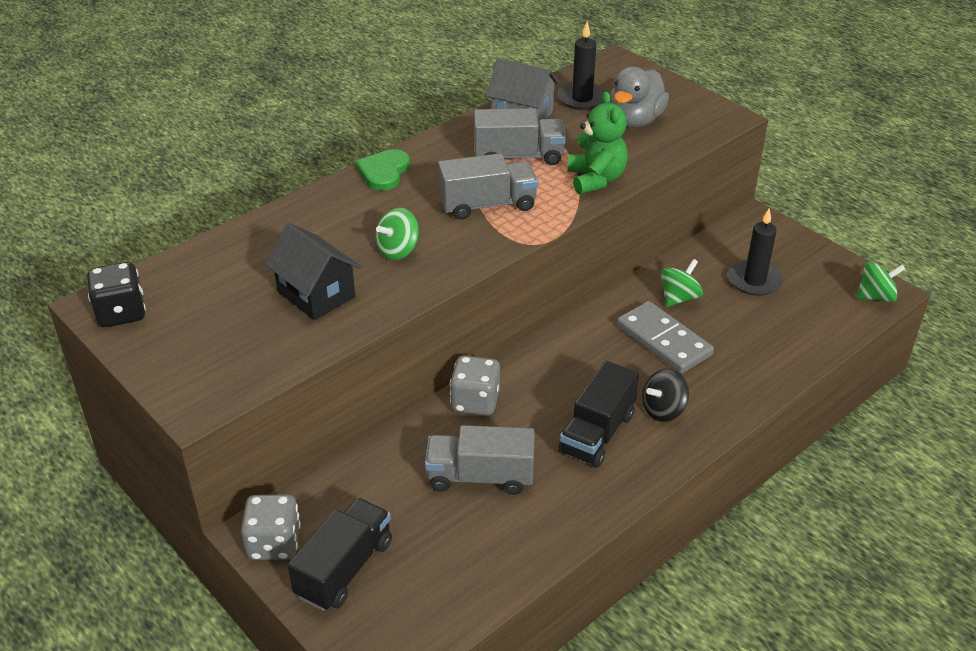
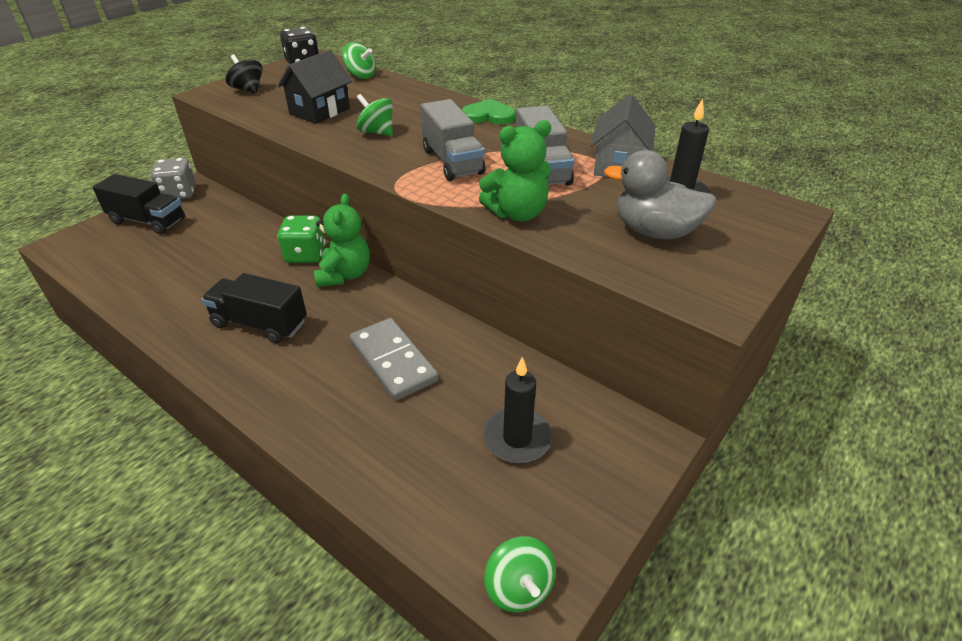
camera: 80 degrees right, 0 degrees up
(475, 402) = (305, 255): grey dice -> green dice
(480, 477) = (220, 266): grey truck -> none
(522, 370) = (344, 275): none -> green teddy bear
(663, 340) = (393, 361): grey domino -> grey domino turned 75 degrees counterclockwise
(663, 410) = (287, 365): black spinning top -> black spinning top (248, 90)
(679, 298) = (467, 370): green spinning top -> green spinning top (361, 76)

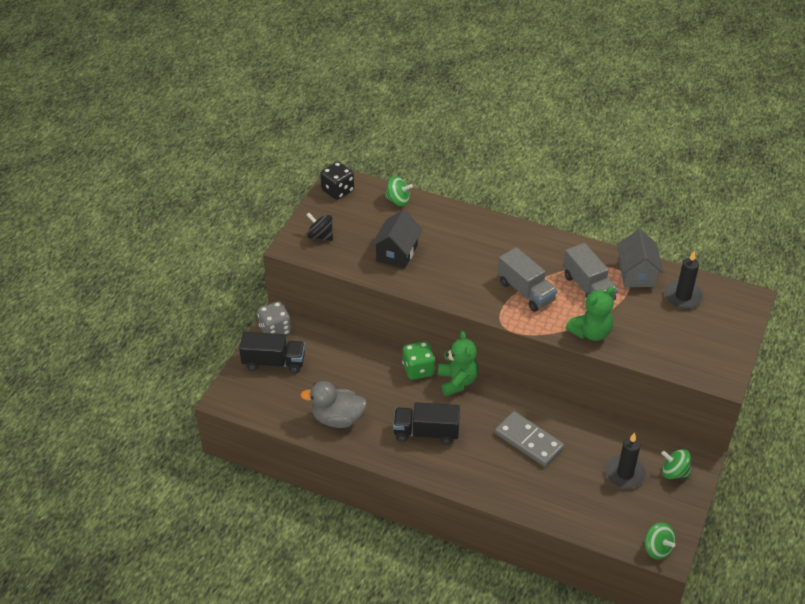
camera: 15 degrees left, 5 degrees up
(377, 132) = (455, 270): green spinning top -> green spinning top (674, 472)
(488, 116) = (525, 235): green heart -> none
(654, 232) = (677, 331): grey duck -> grey duck (337, 419)

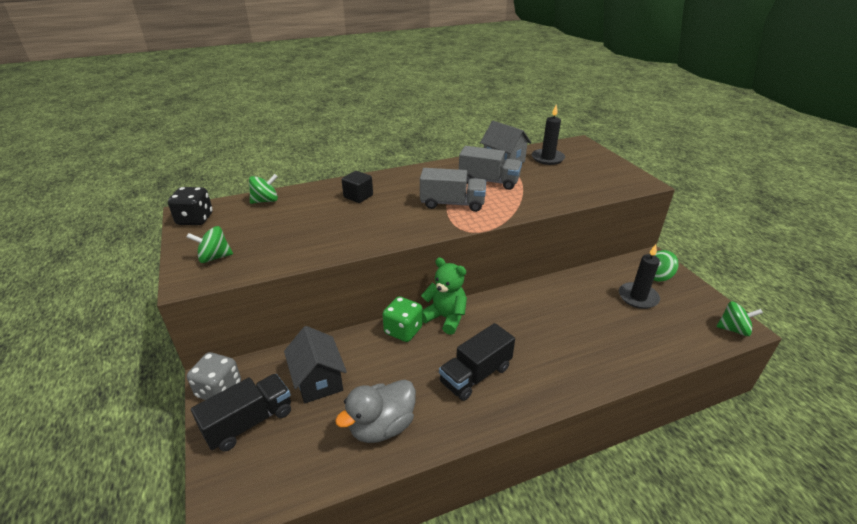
camera: 45 degrees left, 10 degrees down
(320, 236) = (214, 257): black spinning top -> green spinning top
(397, 253) = (311, 232): black house -> black house (318, 380)
(466, 238) = (358, 196): none -> black cube
(528, 441) = (554, 322): grey domino -> none
(590, 332) = (533, 202): green teddy bear -> none

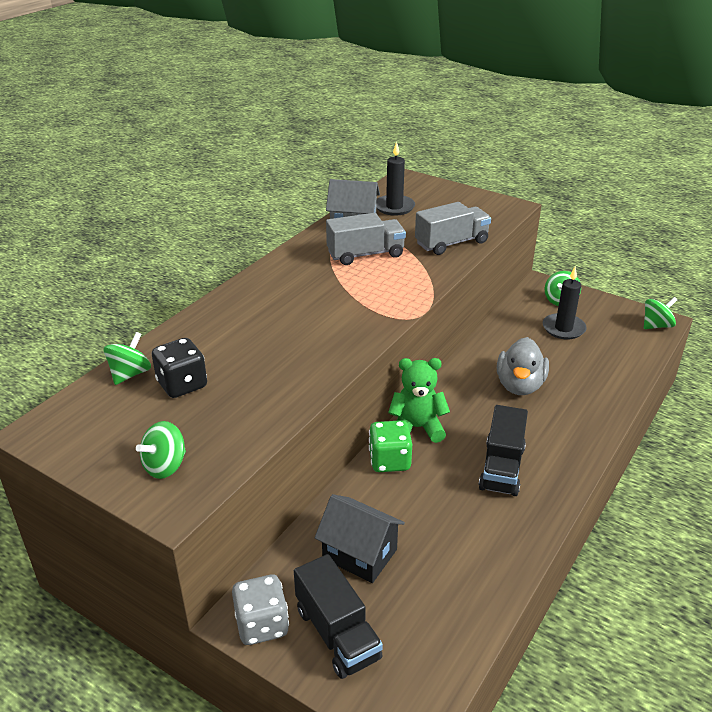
camera: 35 degrees left, 0 degrees up
(195, 219) = (65, 435): black dice -> black dice (182, 385)
(249, 422) = (337, 633): black truck -> black truck turned 135 degrees clockwise
(358, 196) = (243, 324): black cube -> none
(382, 426) = (470, 559): grey duck -> grey duck (519, 385)
(452, 204) = (359, 294): grey truck -> grey truck (451, 243)

